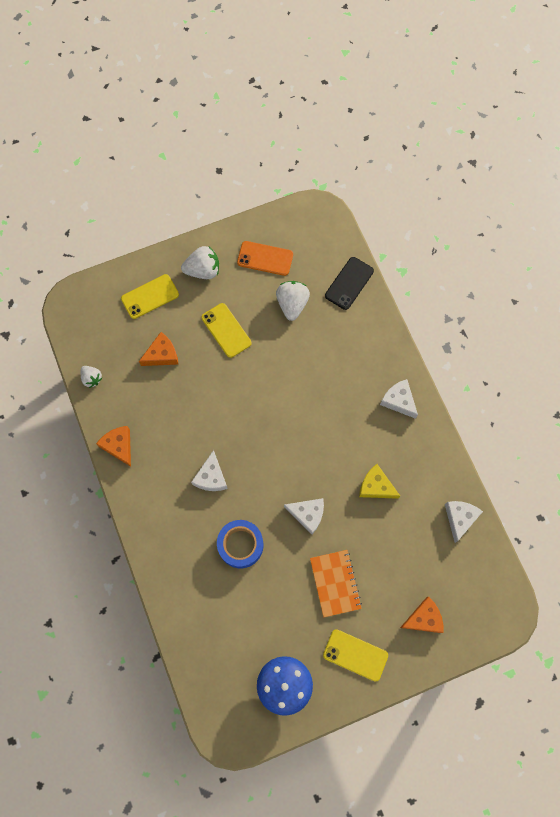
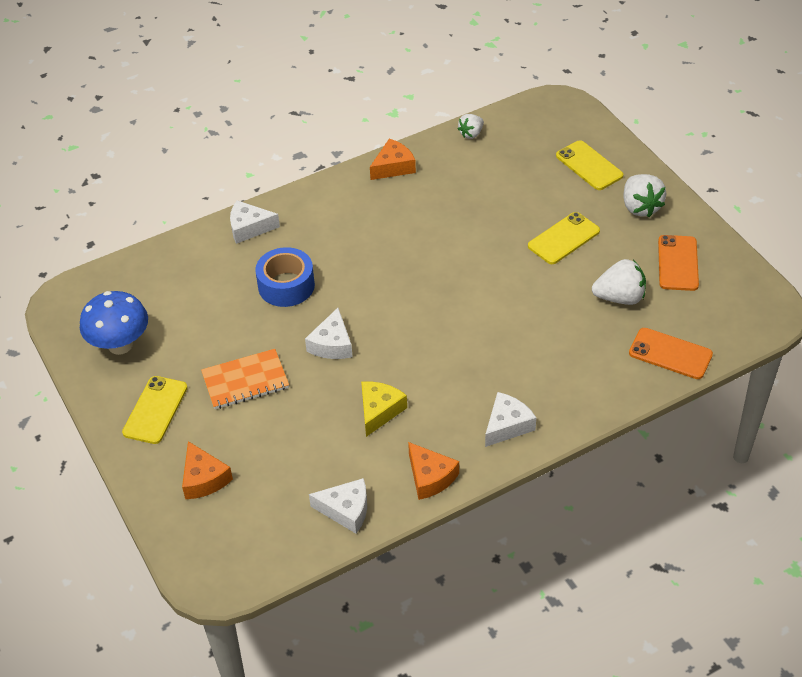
camera: 85 degrees right, 25 degrees down
(162, 354) = (515, 186): orange cheese -> orange cheese (430, 477)
(211, 477) = (368, 249): white cheese -> white cheese (249, 228)
(349, 283) = (670, 354): black phone -> orange phone

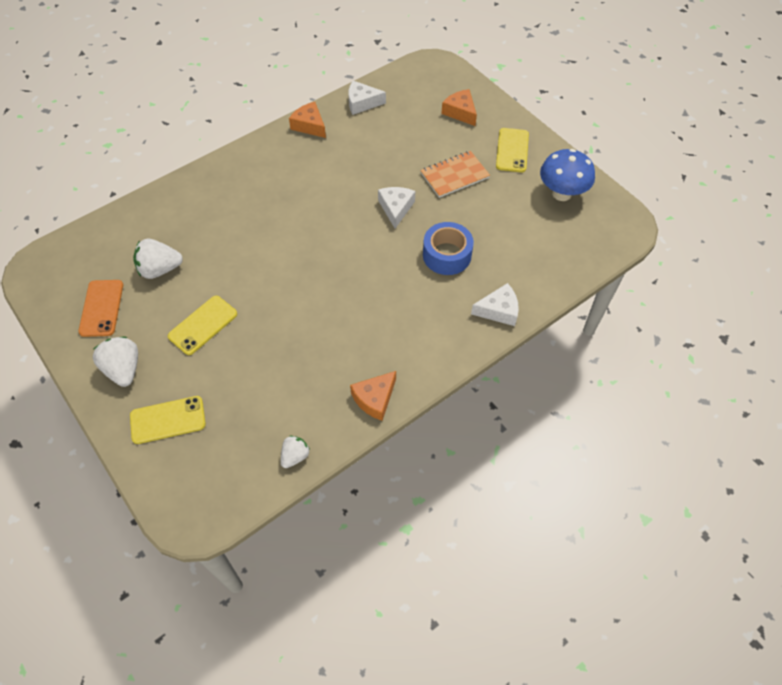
camera: 170 degrees right, 10 degrees up
(379, 411) = (350, 163): yellow cheese -> none
(507, 425) = (257, 162): white cheese -> none
(589, 166) = (168, 420): yellow phone -> yellow phone turned 60 degrees counterclockwise
(670, 354) = (127, 224): orange phone -> none

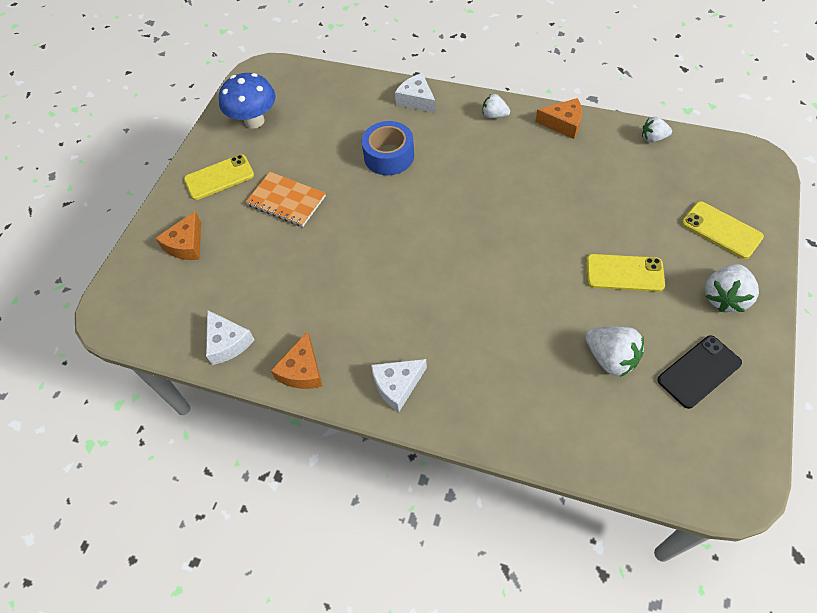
camera: 120 degrees left, 0 degrees up
(101, 308) = (699, 371): orange phone -> black phone
(396, 208) = (364, 219): white cheese -> white cheese (397, 385)
(430, 354) = (494, 115): none -> white strawberry

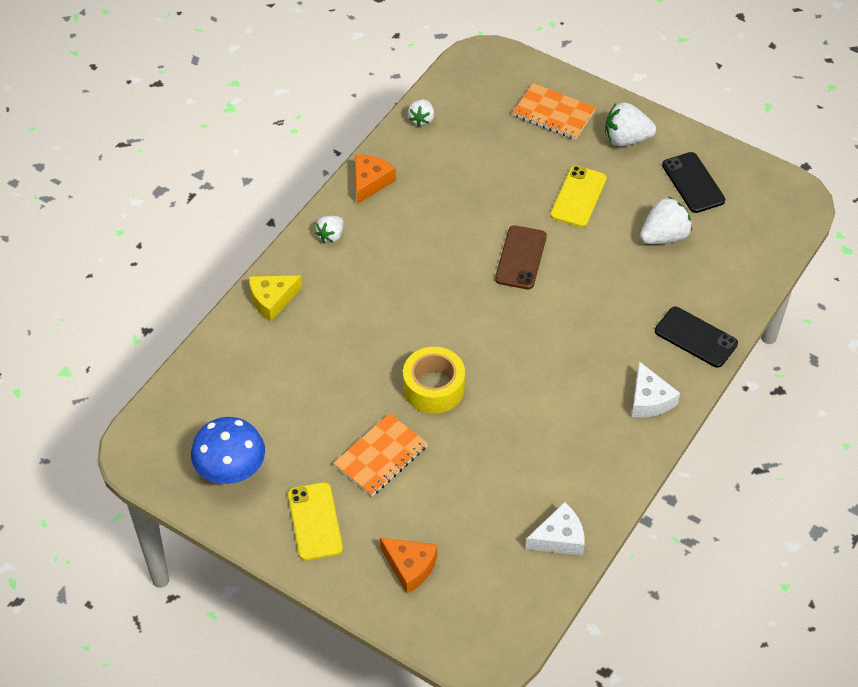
camera: 80 degrees left, 5 degrees down
(302, 370) = (612, 475): orange cheese -> none
(362, 217) = (433, 388): none -> yellow tape
(389, 156) = (352, 345): blue tape -> none
(416, 100) = (272, 300): white cheese -> yellow cheese
(488, 413) = (695, 337): none -> black phone
(528, 245) = (520, 258): none -> brown phone
(721, 230) = (554, 113): yellow phone -> orange notebook
(724, 297) = (626, 139): white strawberry -> white strawberry turned 135 degrees clockwise

